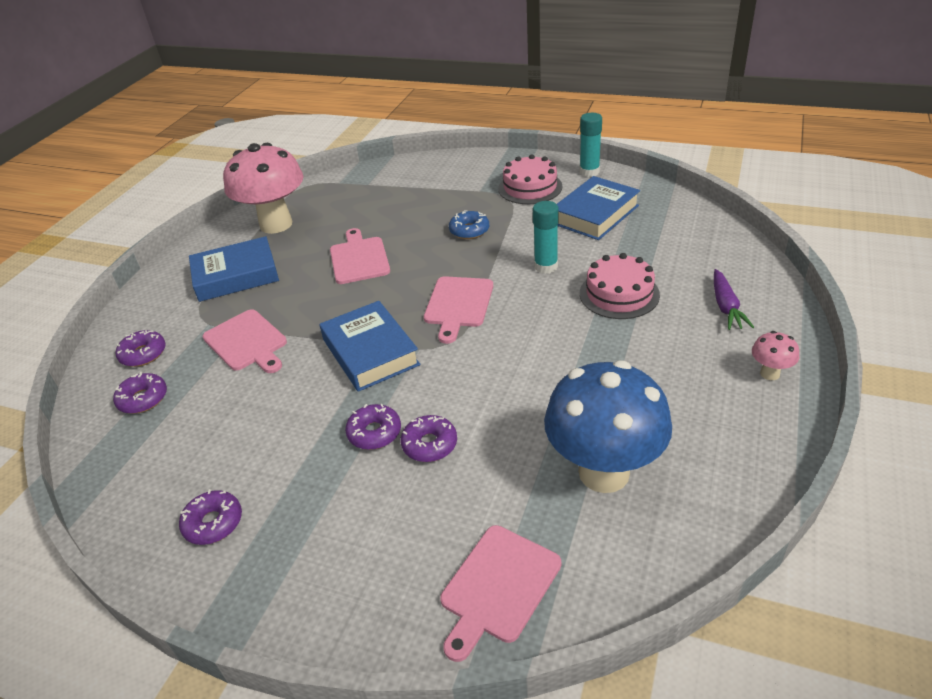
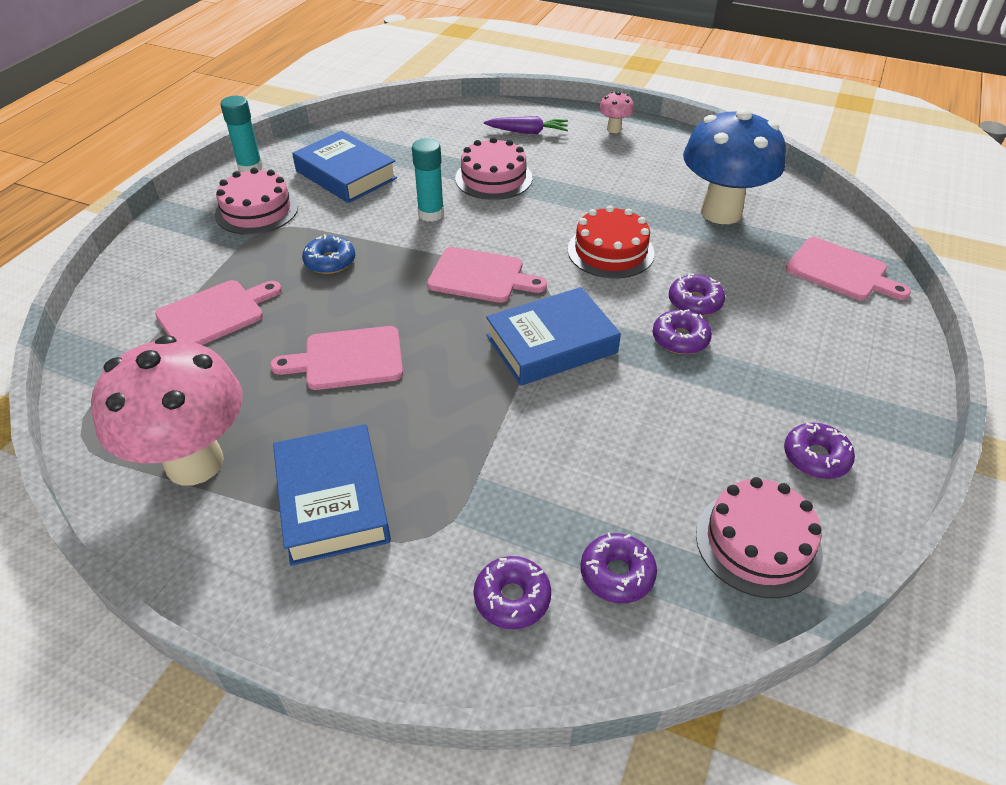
camera: 90 degrees left, 5 degrees up
(141, 475) = (758, 542): none -> pink cake
(247, 342) = (509, 465): pink cutting board -> pink cutting board (215, 314)
(507, 381) = (610, 251): none -> red cake

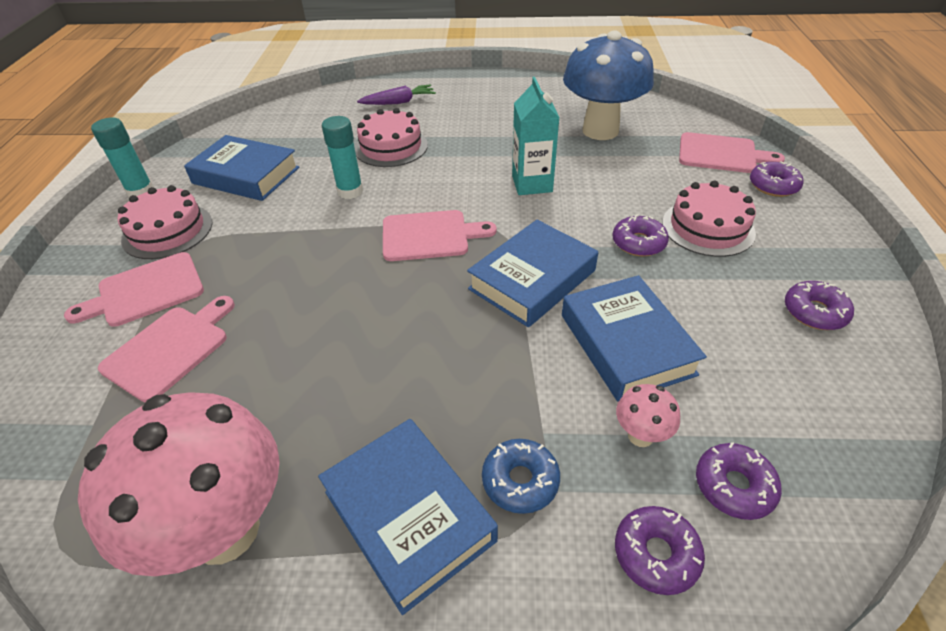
camera: 20 degrees left, 0 degrees up
(330, 261) = (272, 261): blue donut -> blue donut (520, 481)
(348, 359) = (343, 353): pink cutting board -> pink cutting board (145, 291)
(602, 428) = (626, 344): none -> blue book
(610, 251) = (532, 184): red cake -> turquoise carton
(614, 129) = (471, 85): pink mushroom -> pink mushroom (640, 436)
(695, 302) = (629, 208): purple donut -> purple donut (773, 186)
(758, 542) = (827, 407): pink cake -> pink cake (708, 227)

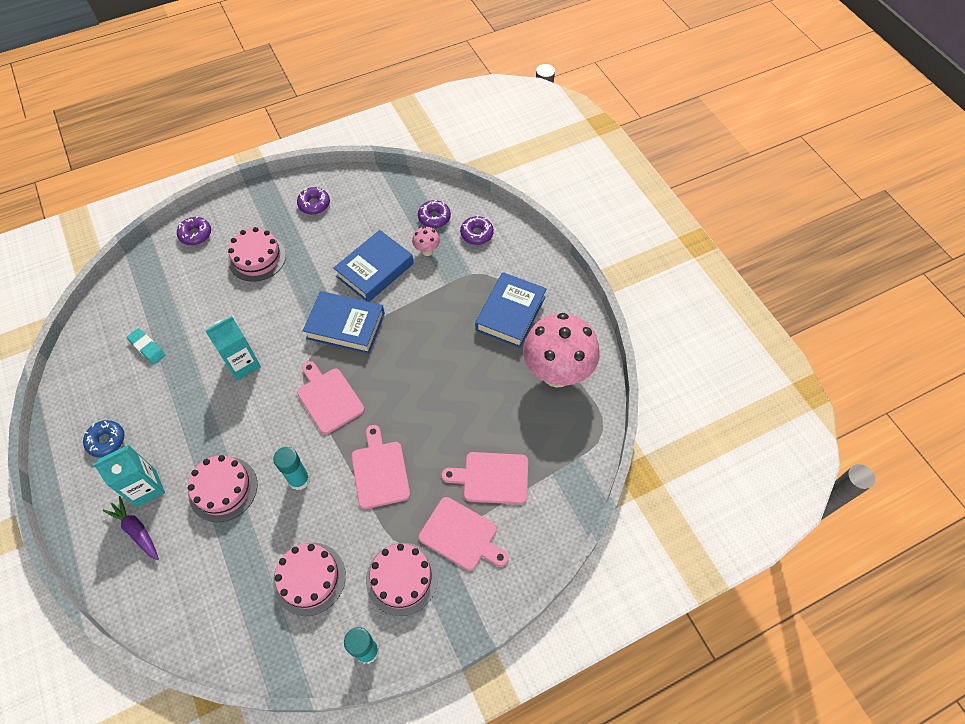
camera: 120 degrees left, 15 degrees up
(246, 175) = (309, 578): blue book -> pink cake
(434, 111) = (146, 488): none -> turquoise carton
(520, 481) = (473, 283): blue donut -> blue donut (106, 441)
(600, 131) = (147, 348): blue mushroom -> turquoise eraser
(638, 243) = (287, 286): purple donut -> none
(721, 154) = (161, 267): pink cutting board -> pink cutting board (380, 471)

